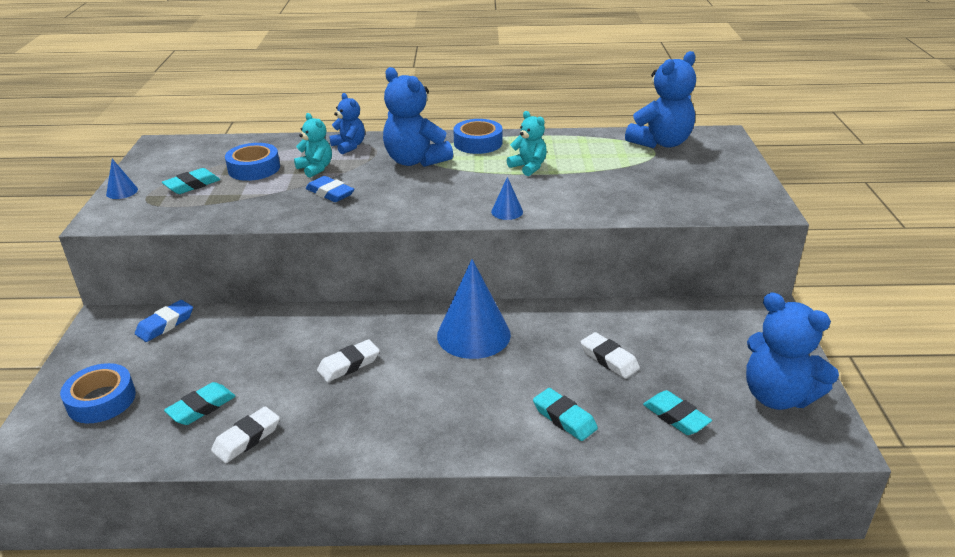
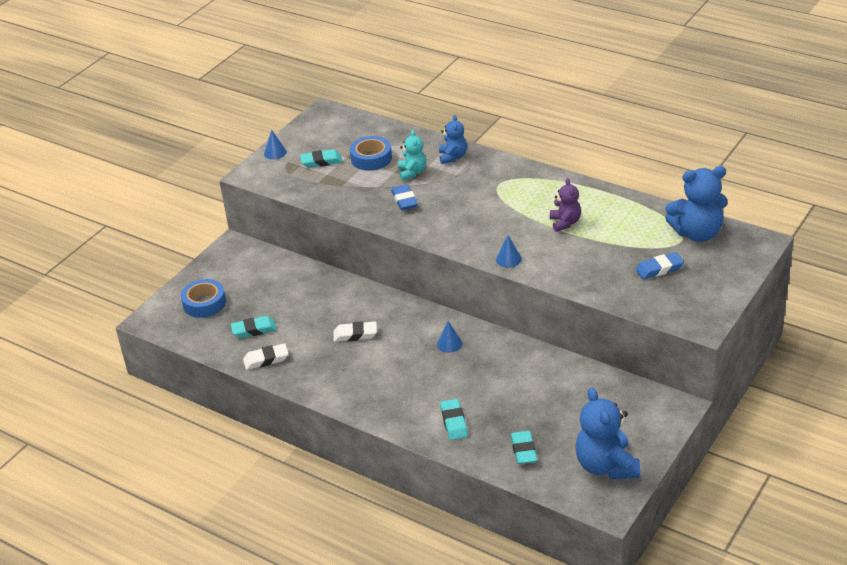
camera: 35 degrees right, 5 degrees up
(165, 324) = (267, 262): blue eraser -> blue eraser (659, 269)
(415, 161) = (488, 188): blue teddy bear -> none
(473, 335) = (449, 344): blue cone -> blue cone, size x0.45
(478, 143) = (551, 185): blue tape -> none
(528, 167) = (565, 223): turquoise teddy bear -> purple teddy bear
(609, 359) = (521, 396): white eraser -> none

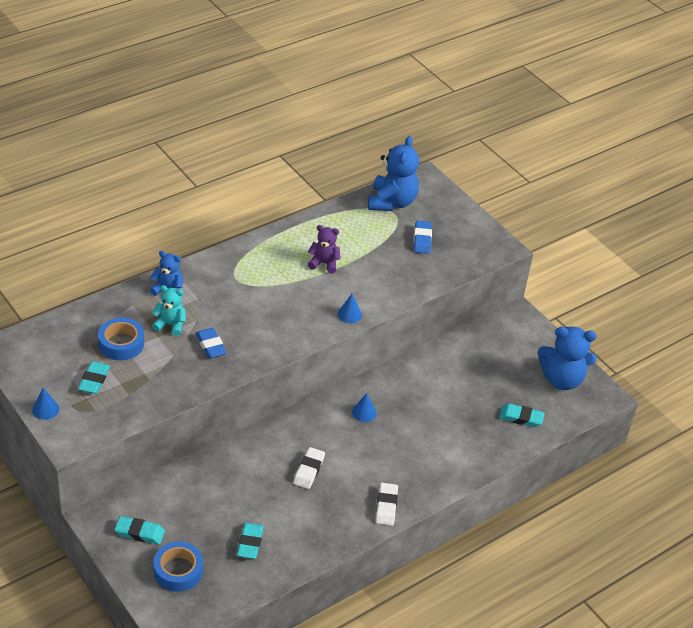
camera: 75 degrees left, 5 degrees up
(266, 359) = (301, 547): white eraser -> white eraser (386, 506)
(404, 200) = (211, 346): blue eraser -> blue eraser turned 60 degrees clockwise
(454, 422) = (465, 447): turquoise eraser -> turquoise eraser (140, 533)

